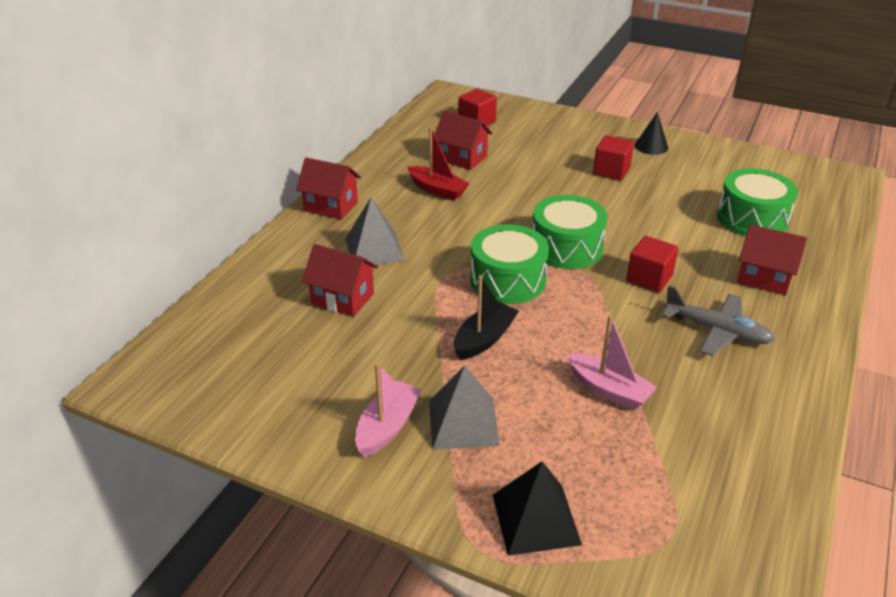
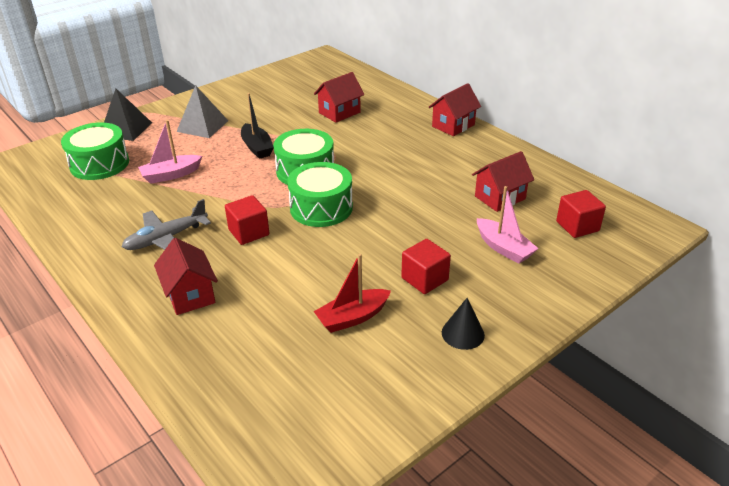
camera: 115 degrees right, 0 degrees up
(374, 249) = (385, 131): grey pyramid -> none
(387, 427) = (223, 107): pink boat -> pink boat (503, 248)
(437, 190) = (449, 172): red boat -> red boat (352, 317)
(752, 218) = (272, 338): green drum -> green drum (99, 164)
(764, 278) = (190, 295): red house -> red house turned 75 degrees counterclockwise

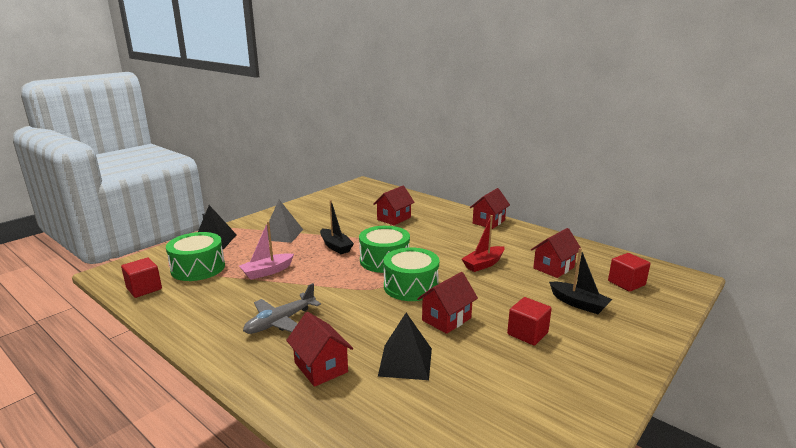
camera: 10 degrees left, 15 degrees down
(249, 232) = (355, 310): red cube -> red cube (144, 288)
(278, 298) = (405, 361): none -> black pyramid
(343, 253) = (446, 319): none -> red house
(352, 317) = (481, 371): red boat -> red boat (483, 264)
(463, 333) = (585, 374): black cone -> none
(503, 248) = (578, 304): pink boat -> black boat

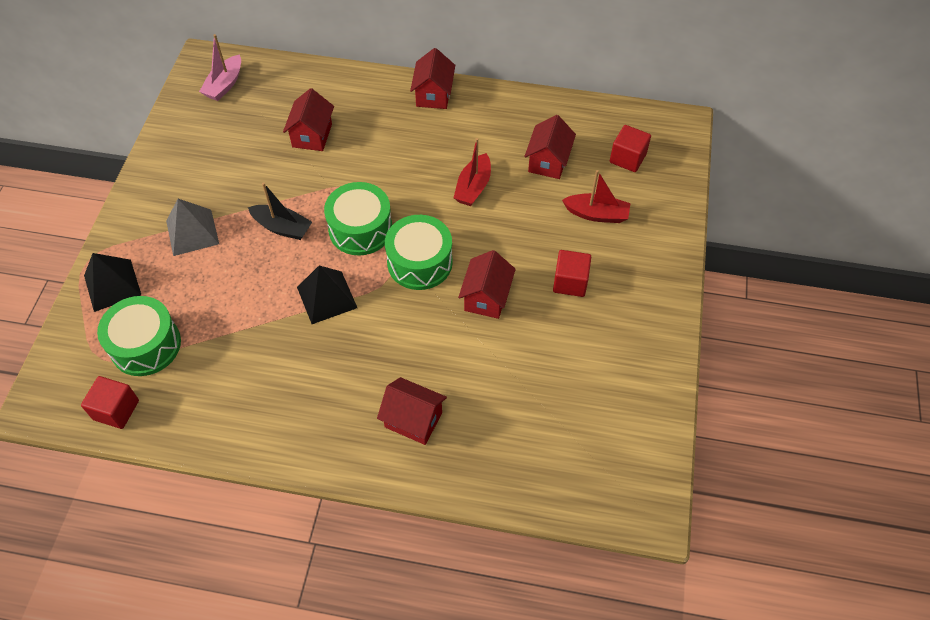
camera: 30 degrees left, 35 degrees up
(267, 272) = (238, 312): pink boat -> pink boat (224, 85)
(280, 322) = (324, 382): grey plane -> none
(405, 361) = (484, 374): black pyramid -> black pyramid (326, 297)
(578, 304) = (596, 214): black boat -> red boat

